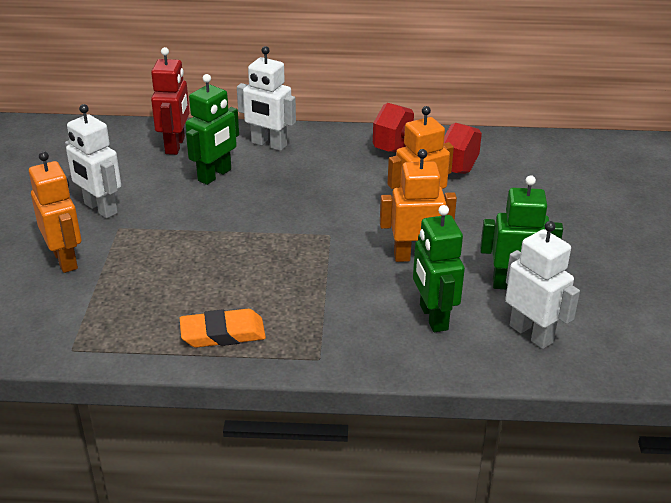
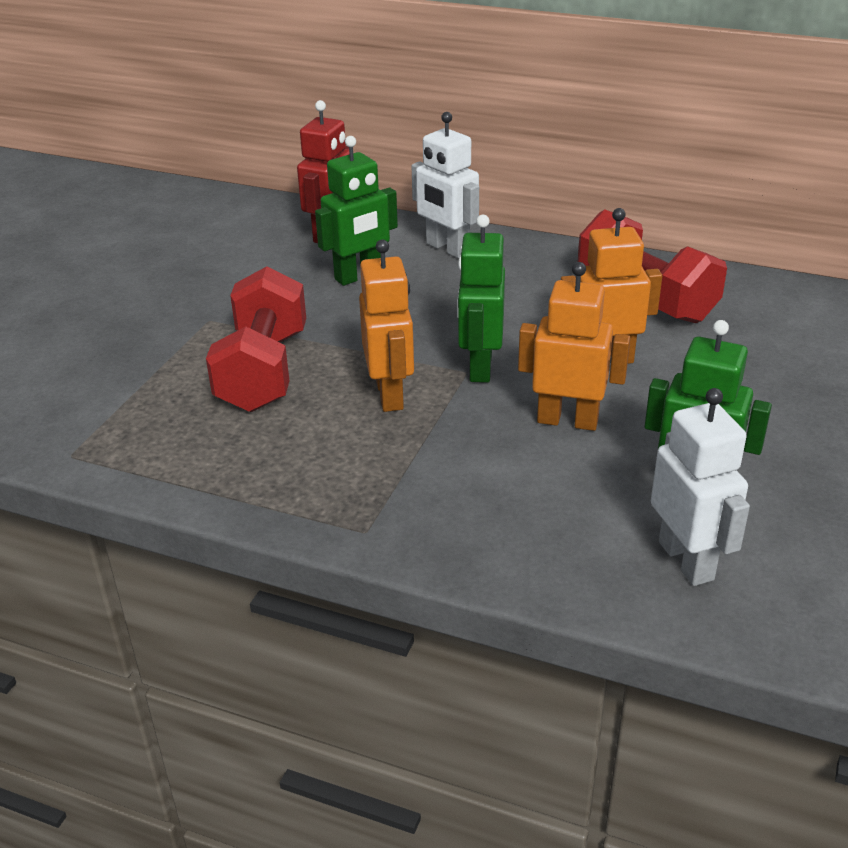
camera: 20 degrees right, 0 degrees up
(65, 260) = (127, 347): orange robot -> orange robot (390, 395)
(100, 209) = (201, 294): white robot -> none
(183, 259) = (263, 371): none -> red dumbbell
(223, 333) = (260, 472): orange eraser -> none
(433, 317) = (551, 508): green robot -> green robot (480, 367)

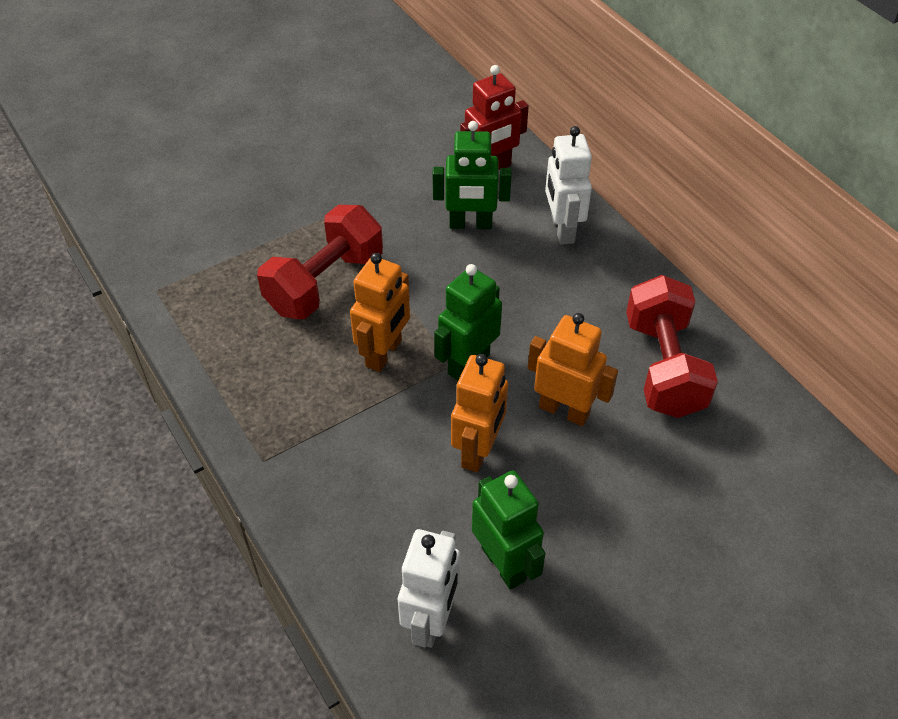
camera: 35 degrees right, 15 degrees up
(567, 420) = (478, 450): orange robot -> orange robot turned 60 degrees clockwise

